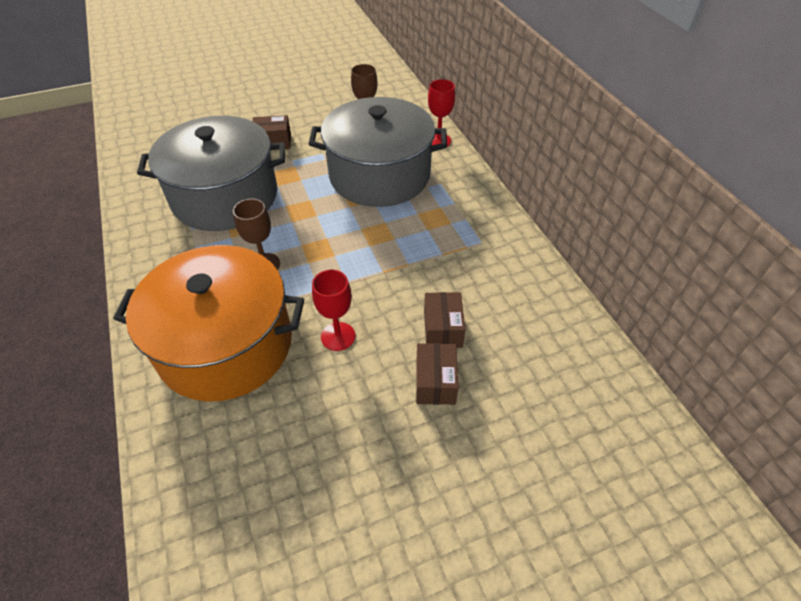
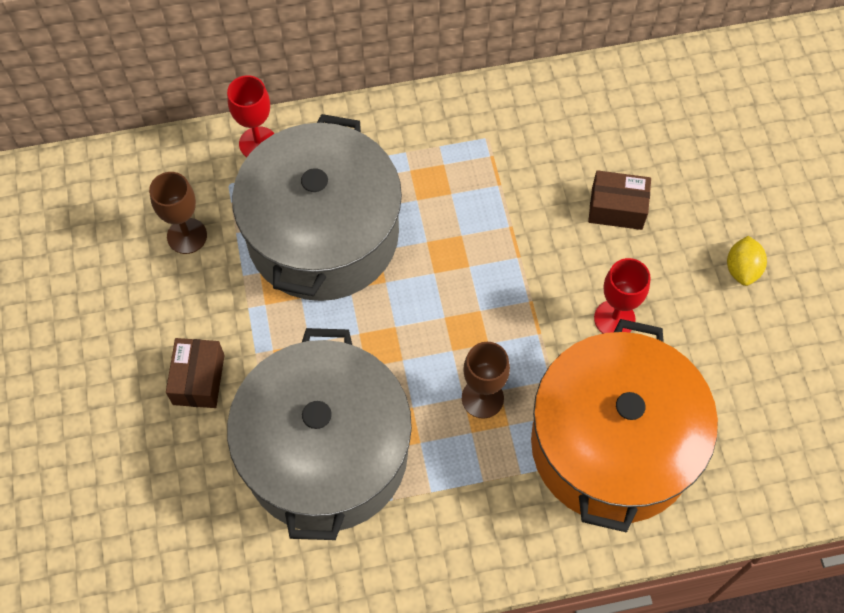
camera: 80 degrees left, 15 degrees up
(403, 431) = (742, 269): none -> yellow lemon
(435, 382) = (687, 229): brown box -> none

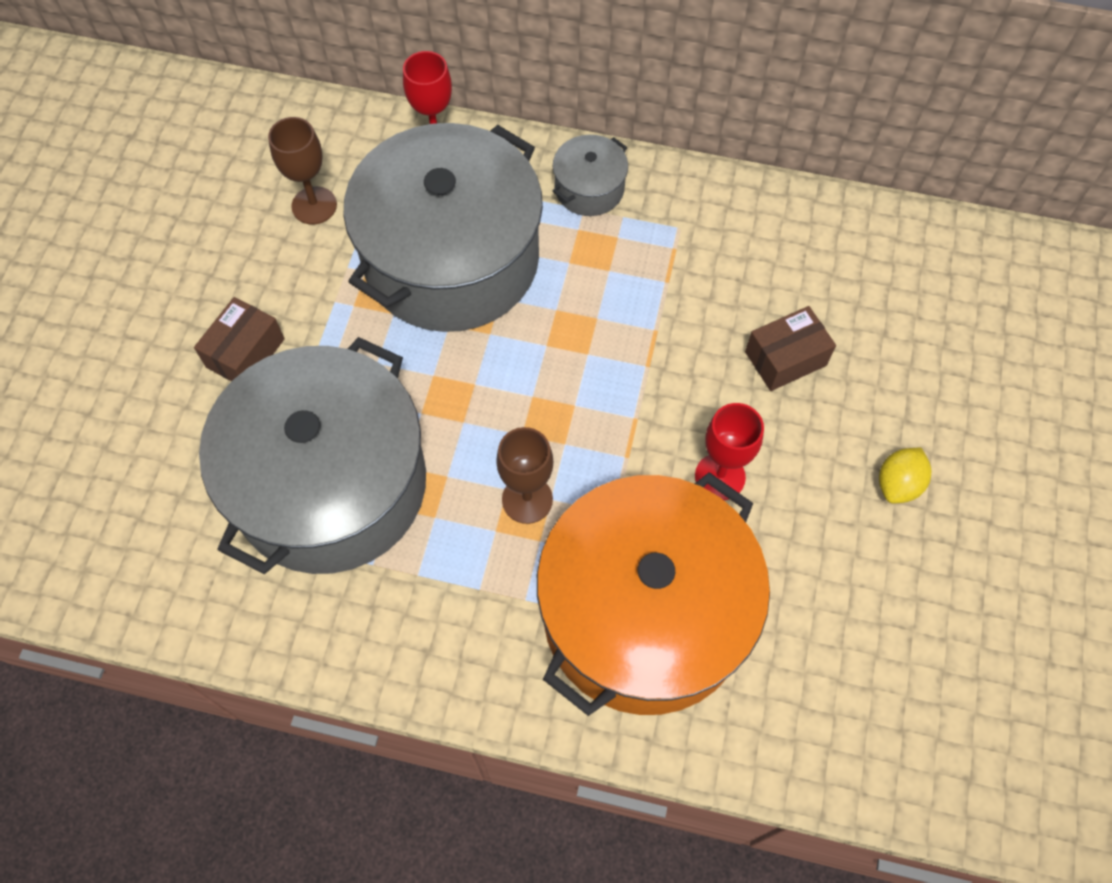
camera: 25 degrees right, 0 degrees up
(401, 133) = (589, 188): none -> grey pot
(617, 208) = (785, 358): brown box -> brown box turned 60 degrees counterclockwise

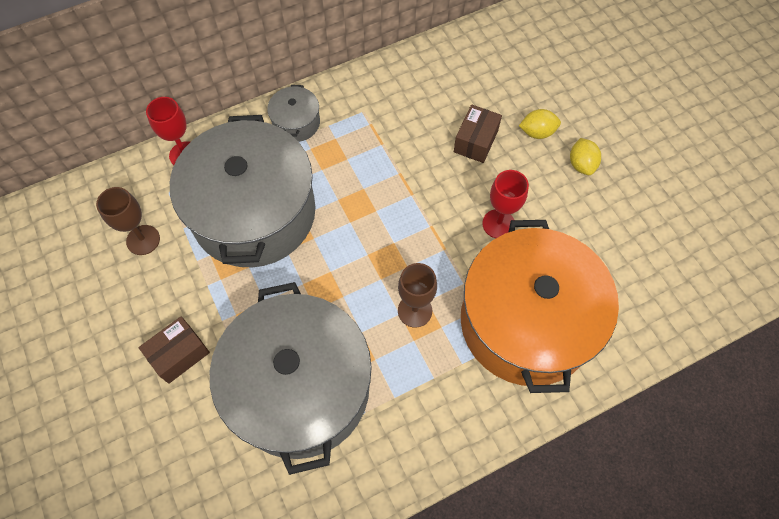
camera: 40 degrees left, 0 degrees up
(245, 353) = (179, 354): brown box -> brown box turned 60 degrees clockwise
(877, 403) = (537, 132): none -> yellow lemon

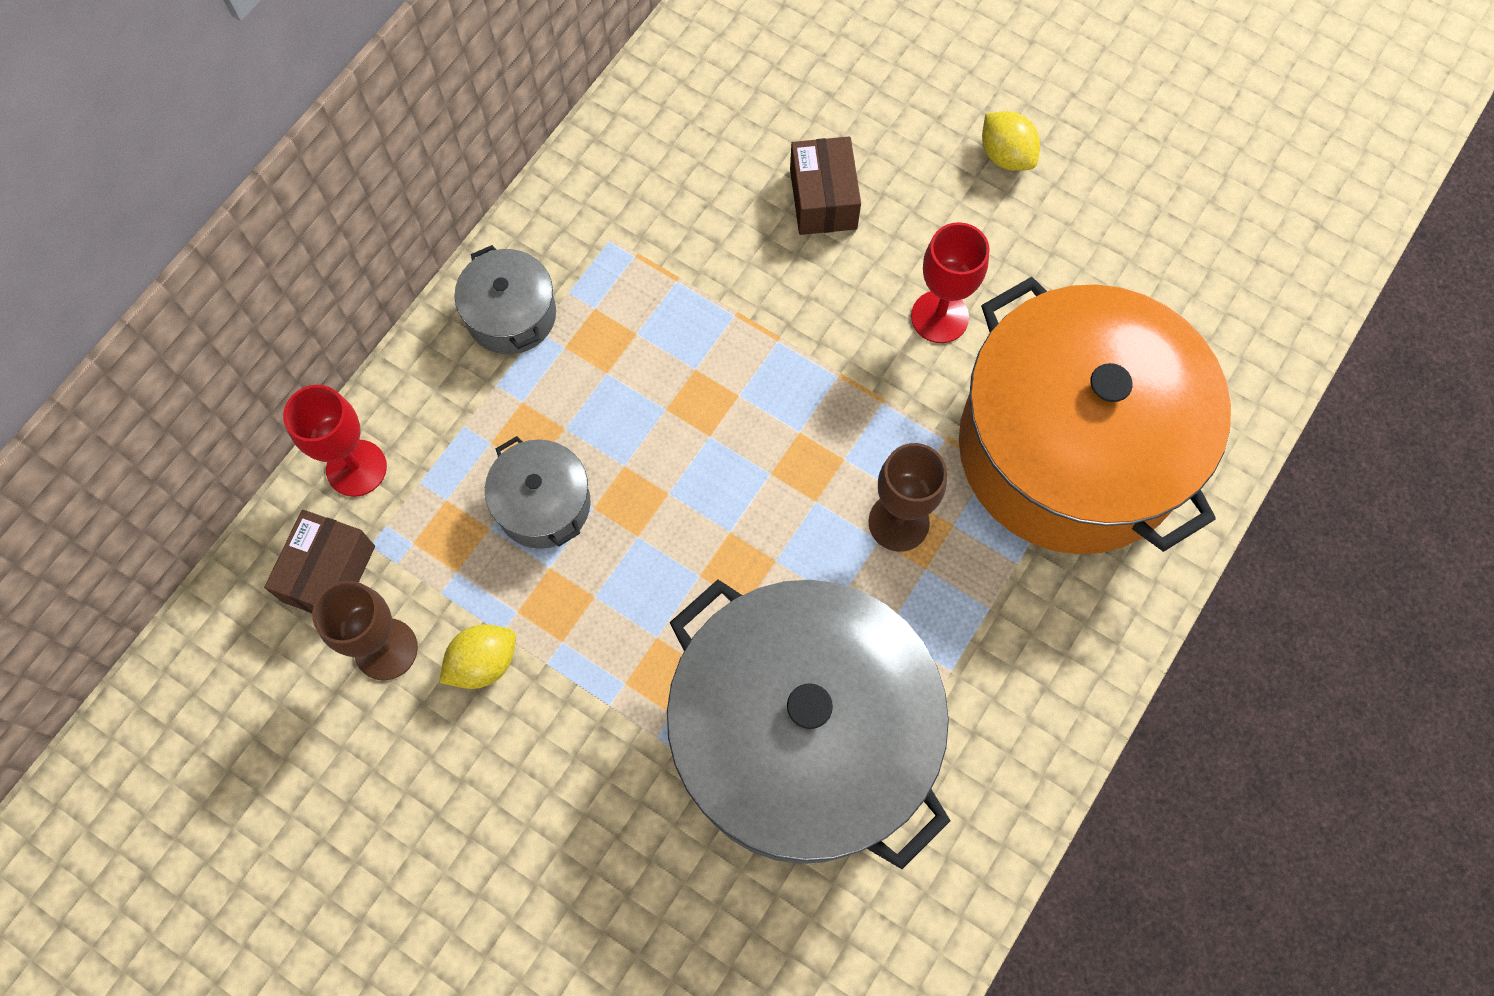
camera: 30 degrees left, 5 degrees up
(179, 354) = (577, 796): brown box -> brown box (328, 573)
(254, 213) = (543, 504): grey pot -> grey pot, size x0.41
(537, 132) = (908, 136): yellow lemon -> yellow lemon (483, 663)

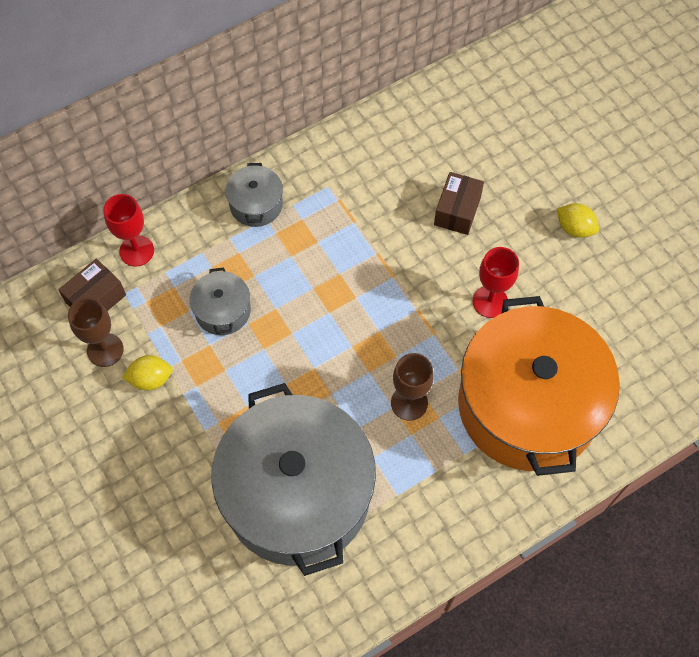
camera: 25 degrees right, 5 degrees down
(1006, 156) = (574, 228): yellow lemon -> yellow lemon turned 45 degrees counterclockwise

